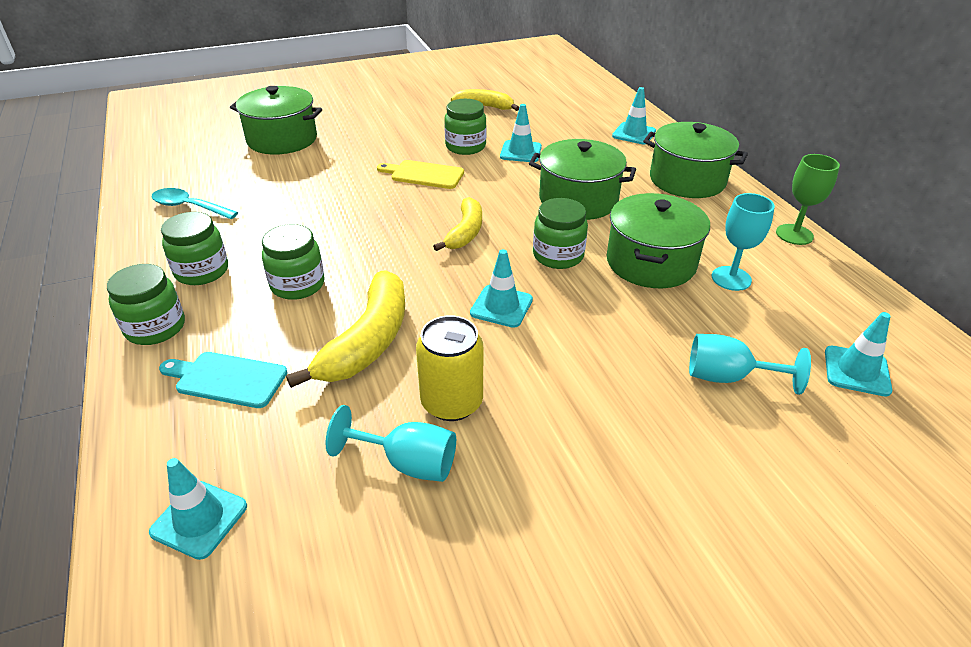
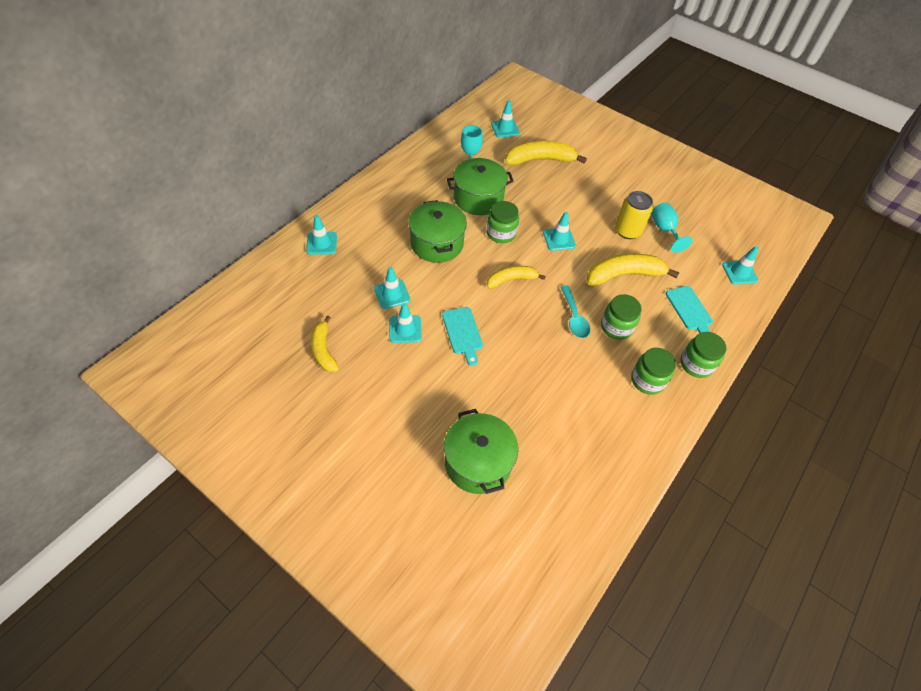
camera: 125 degrees left, 15 degrees up
(189, 207) = (606, 445): turquoise spoon -> turquoise spoon (574, 318)
(424, 175) = (463, 333): yellow cutting board -> turquoise cutting board
(465, 146) = (405, 329): green jar -> turquoise traffic cone
(687, 180) = (376, 203): green pot -> none
(728, 377) = (540, 160): turquoise goblet -> yellow banana
(794, 234) = (410, 154): green goblet -> none

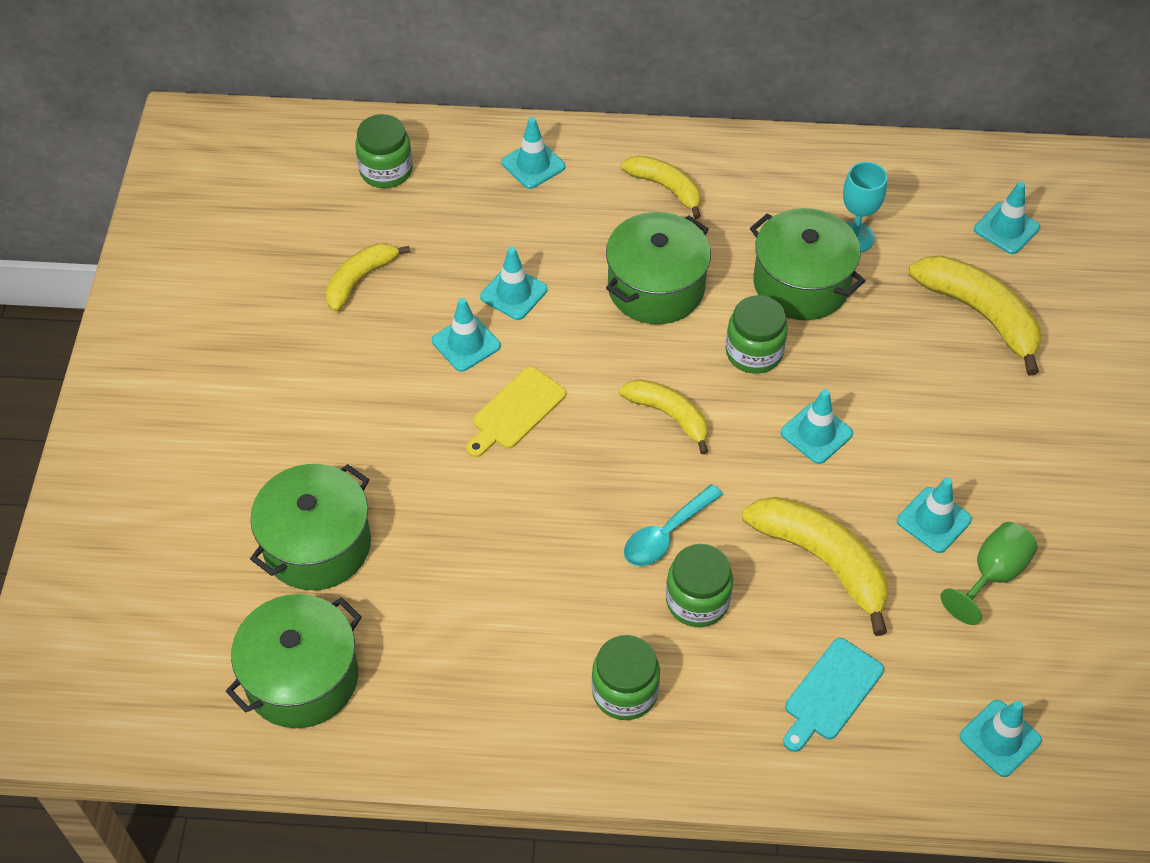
camera: 60 degrees right, 0 degrees up
(384, 208) = (666, 188): none -> yellow banana
(463, 333) = (516, 411): turquoise cutting board -> yellow cutting board
(556, 515) = (302, 677): none -> green pot
(627, 231) = (934, 520): yellow can -> turquoise traffic cone
(664, 230) = (992, 575): turquoise goblet -> green goblet
(696, 364) = (717, 750): green jar -> green jar (386, 170)

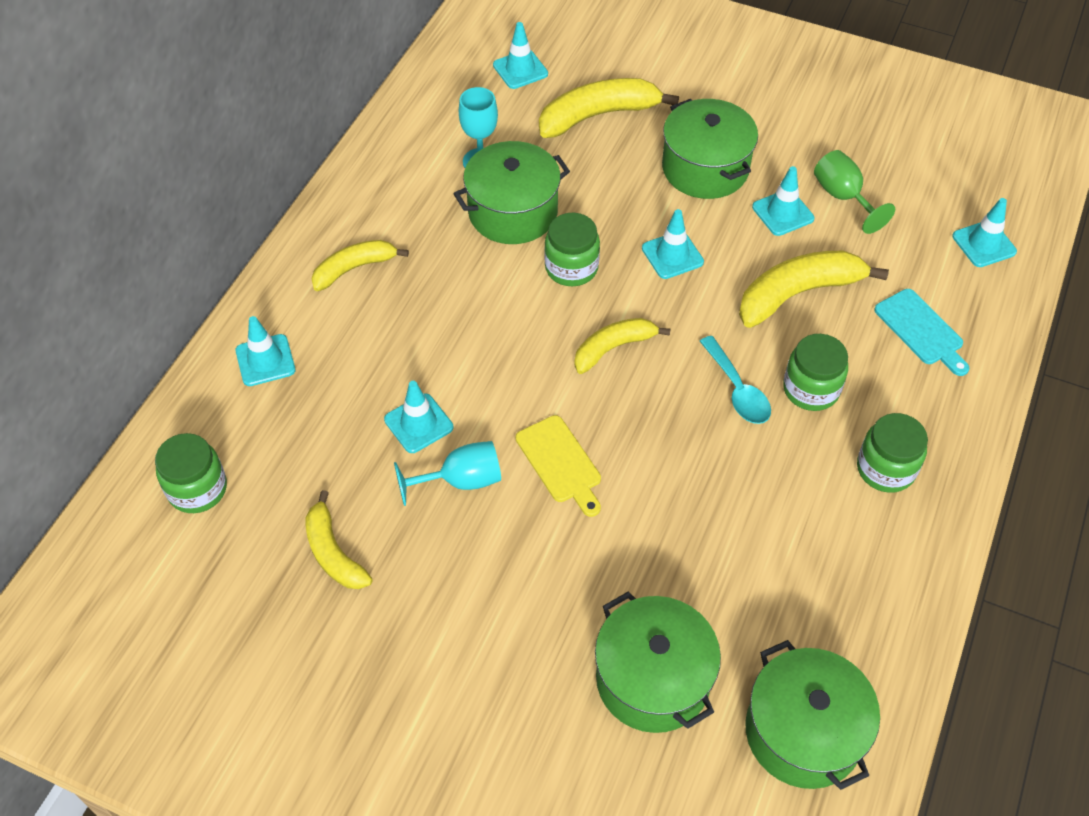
camera: 70 degrees left, 0 degrees up
(466, 343) = (461, 481): turquoise traffic cone -> turquoise goblet
(656, 287) = (467, 312): green pot -> green pot (705, 168)

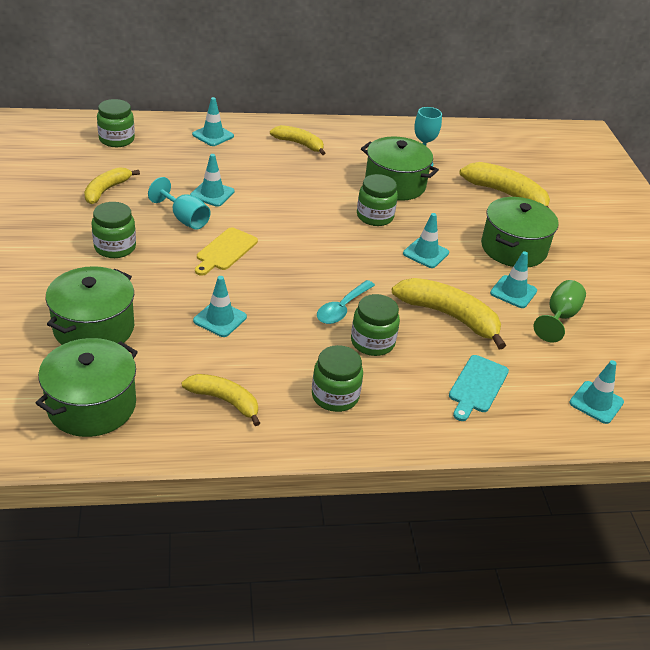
camera: 55 degrees right, 15 degrees down
(485, 591) = (115, 247): none -> green jar
(520, 69) = (508, 157): turquoise traffic cone -> turquoise traffic cone (220, 319)
(613, 348) = (328, 249): yellow banana -> yellow banana (225, 401)

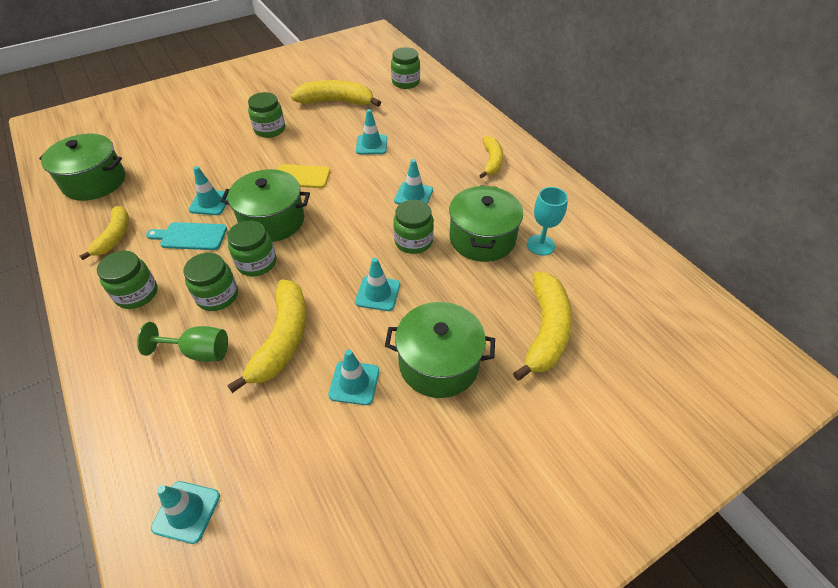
camera: 70 degrees right, 10 degrees up
(94, 328) = (174, 154): green pot -> green pot (272, 220)
(106, 190) = (336, 102): yellow banana -> yellow banana, size x1.57
(184, 219) = (327, 144): turquoise goblet -> none
(213, 135) = (456, 117): turquoise traffic cone -> turquoise traffic cone (413, 195)
(342, 308) = (256, 263): turquoise spoon -> green jar
(477, 386) = (180, 390): turquoise cutting board -> turquoise cutting board (191, 236)
(559, 317) = (331, 439): green goblet -> green goblet (199, 352)

